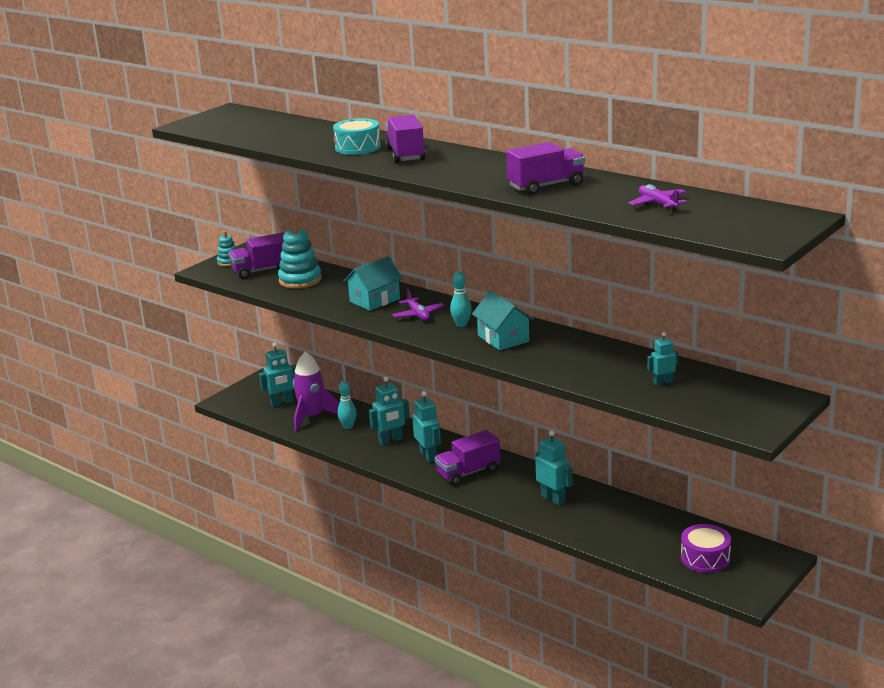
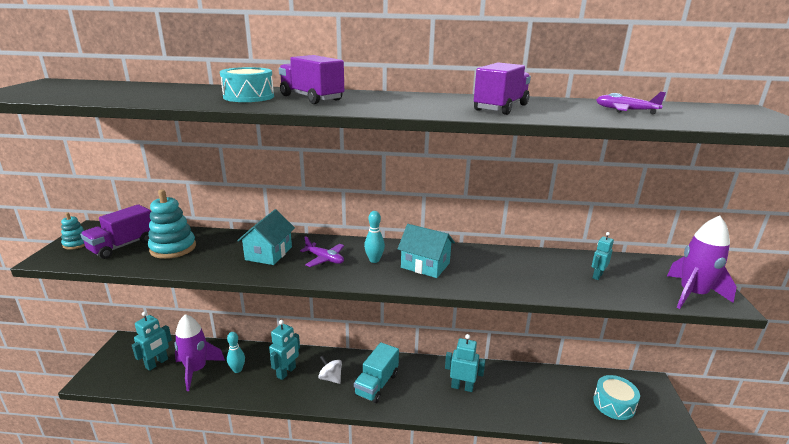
camera: 35 degrees left, 0 degrees up
(428, 456) = (330, 378): turquoise robot -> white spinning top
(468, 472) = (376, 384): purple truck -> turquoise truck
(705, 558) = (614, 404): purple drum -> turquoise drum
(734, 418) = (692, 294): none -> purple rocket

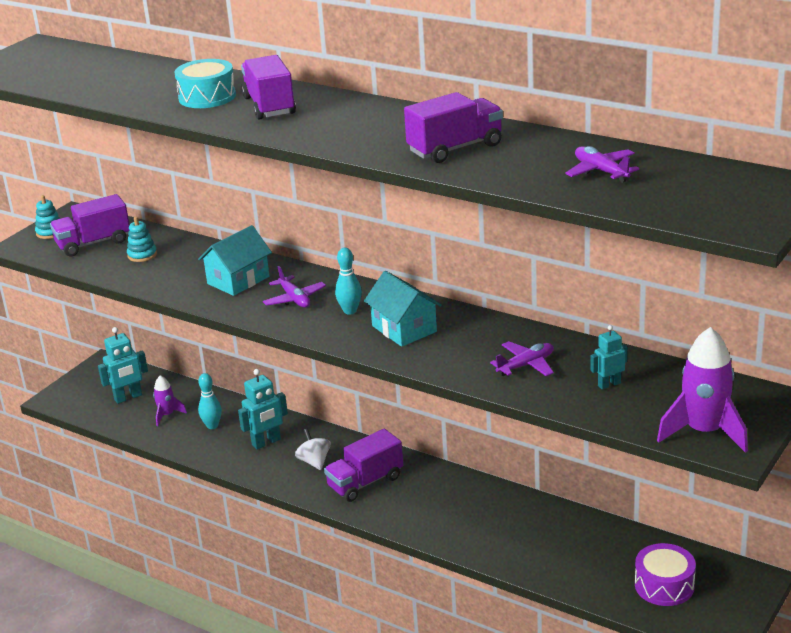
camera: 30 degrees right, 5 degrees up
(173, 248) = (142, 255): turquoise stacking toy -> turquoise stacking toy, size x0.55
(196, 370) = (167, 415): purple rocket -> purple rocket, size x0.54
(376, 384) = (365, 482): turquoise truck -> purple truck
(462, 387) = (472, 513): turquoise robot -> none
(533, 274) = (526, 365): none -> purple plane
(614, 404) = (664, 585): turquoise drum -> purple drum

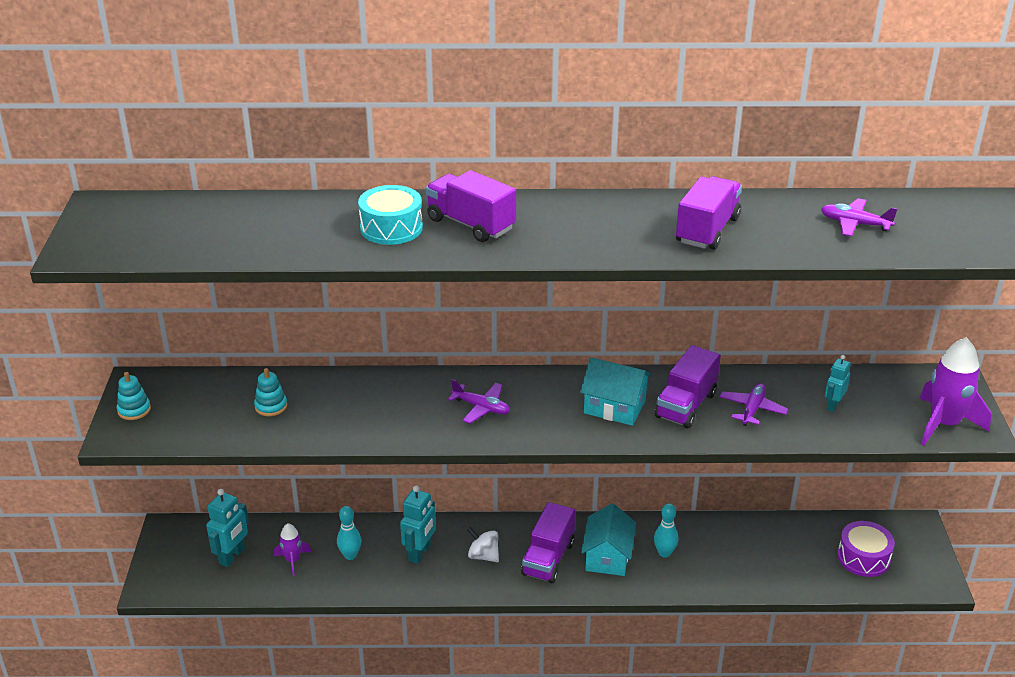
camera: 35 degrees left, 5 degrees up
(93, 243) = (200, 408): purple truck -> purple truck (686, 405)
(238, 280) = (404, 404): turquoise house -> turquoise house (607, 557)
(350, 311) = (547, 404): turquoise bowling pin -> turquoise bowling pin (664, 553)

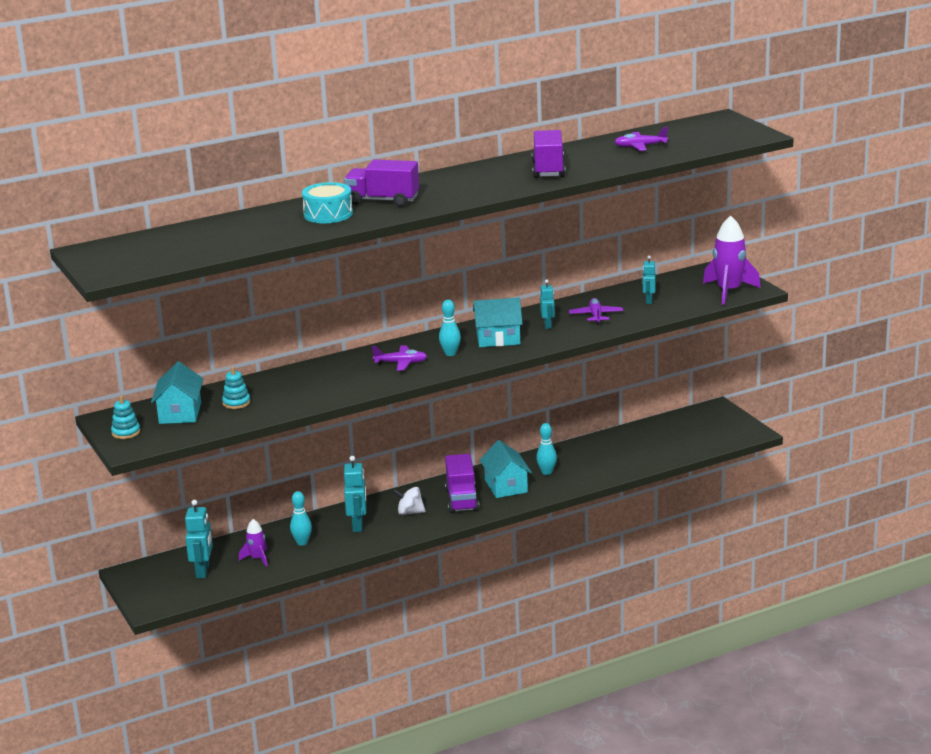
camera: 25 degrees left, 10 degrees down
(207, 400) = (180, 413): none -> turquoise house
(545, 412) = (450, 353): none -> turquoise bowling pin
(686, 405) = (548, 325): purple truck -> turquoise robot
(863, 558) = (691, 434): purple drum -> none

